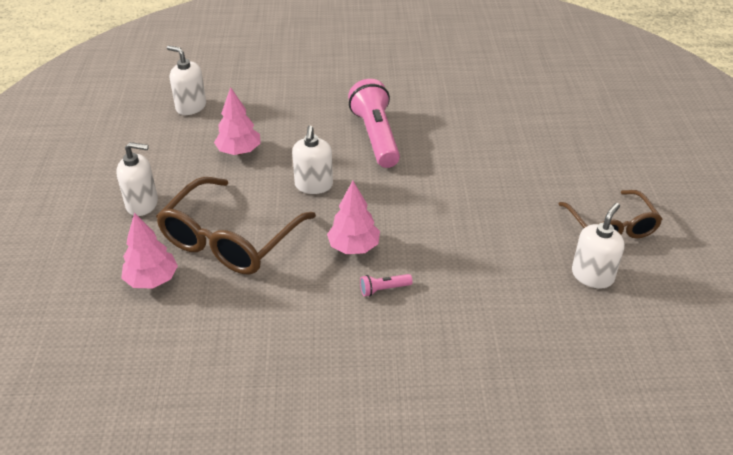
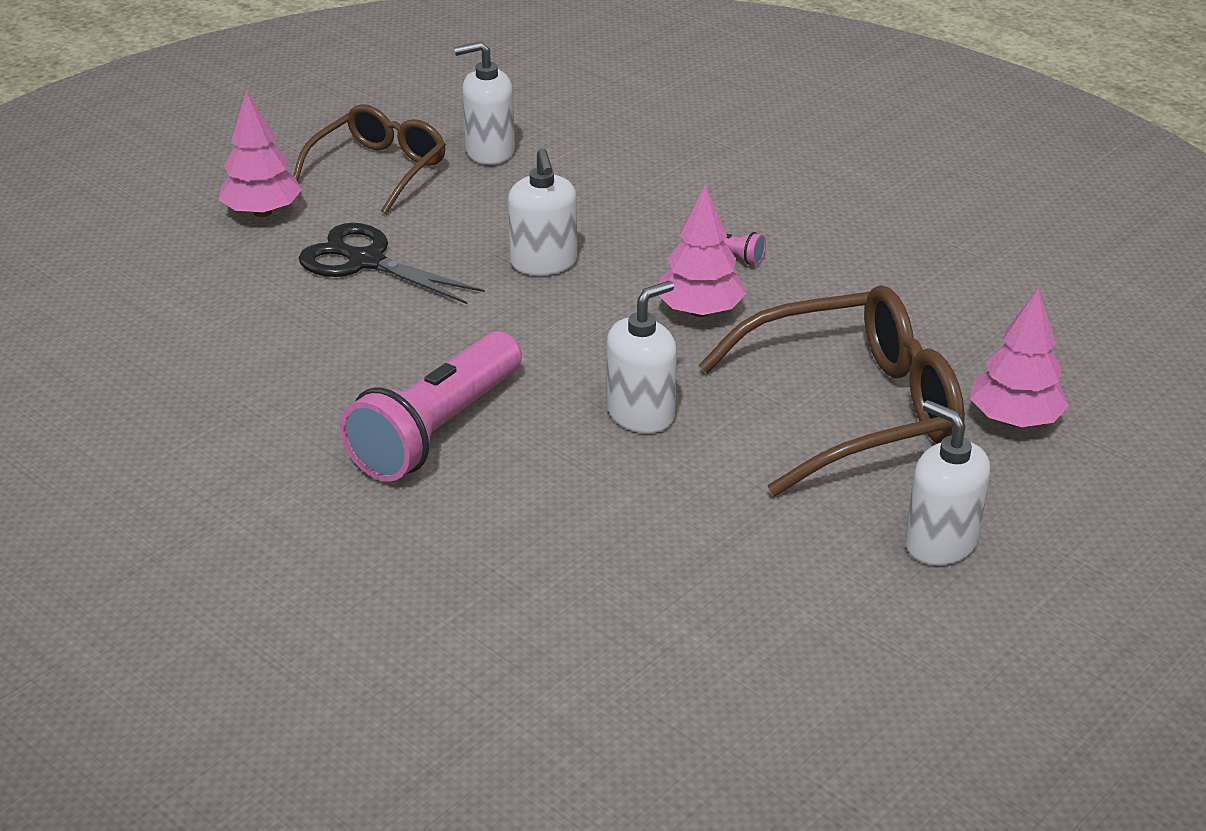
camera: 135 degrees left, 5 degrees down
(191, 107) = (660, 708): white soap dispenser -> white soap dispenser (544, 263)
(239, 151) = (683, 542): pink tree -> pink tree (262, 212)
(521, 179) = (366, 261): none -> black scissors

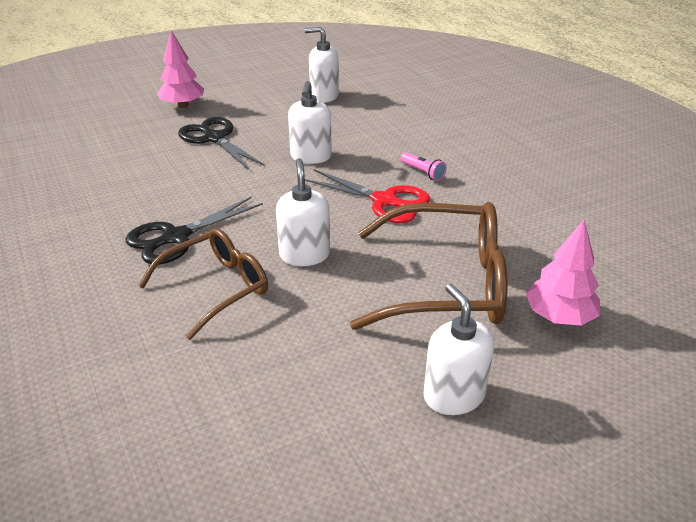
camera: 20 degrees right, 0 degrees up
(379, 170) = (258, 95): brown glasses -> brown glasses (216, 288)
(436, 430) = (176, 237): pink flashlight -> black scissors
(641, 414) = (304, 255): white soap dispenser -> white soap dispenser turned 75 degrees counterclockwise
(700, 311) = (384, 201): pink tree -> red scissors

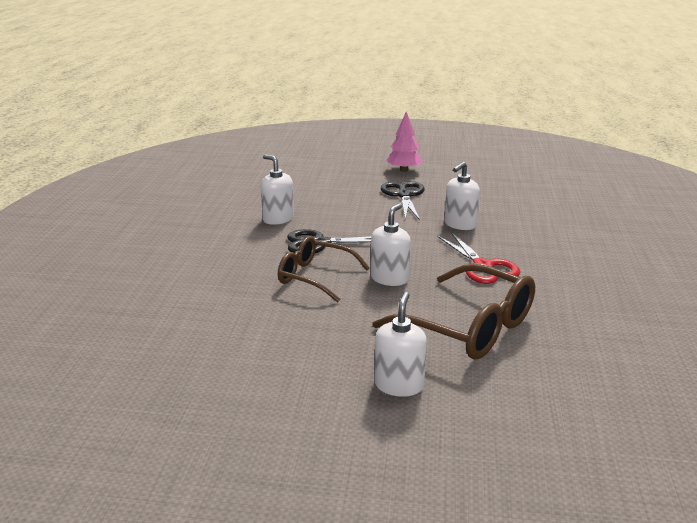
camera: 35 degrees right, 10 degrees down
(216, 288) = (315, 277): brown glasses -> brown glasses turned 150 degrees counterclockwise
(324, 96) = (515, 189): white soap dispenser -> white soap dispenser (278, 219)
(423, 172) = (535, 258): pink flashlight -> none
(559, 316) = (532, 376): pink tree -> none

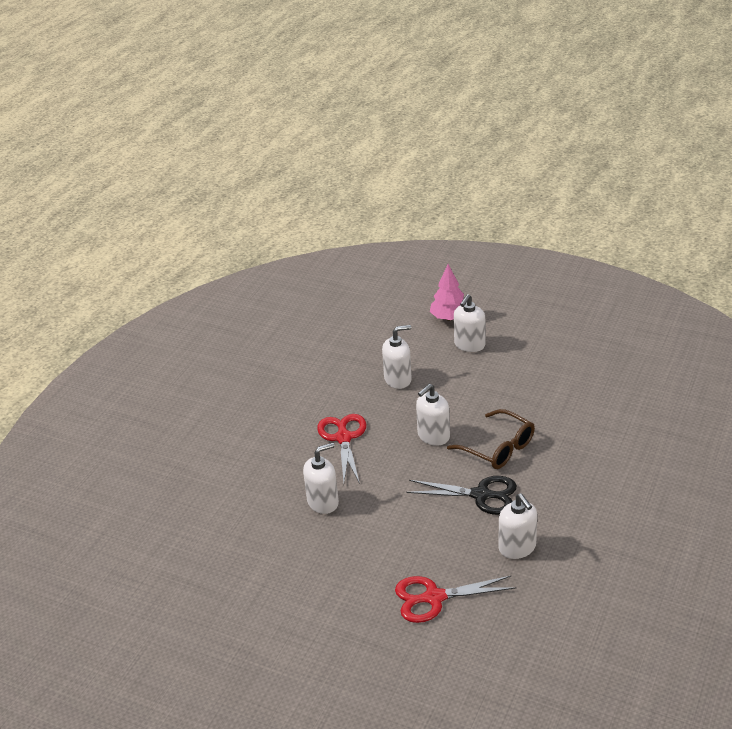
camera: 160 degrees left, 10 degrees up
(334, 192) = (434, 597): none -> red scissors
(404, 170) = (317, 640): pink tree -> pink tree (449, 318)
(404, 195) = (351, 572): black scissors -> none
(469, 327) = (398, 379): brown glasses -> white soap dispenser

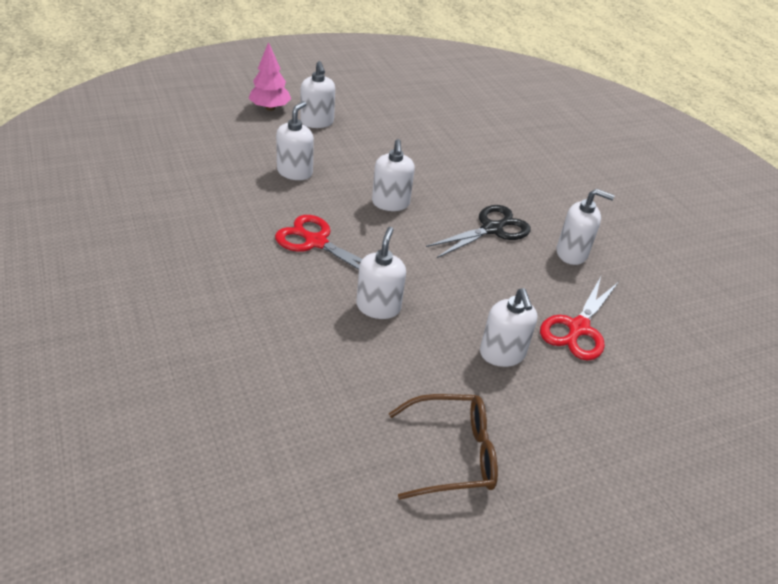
camera: 55 degrees left, 5 degrees up
(356, 578) = (502, 354): none -> white soap dispenser
(498, 448) = (452, 188): brown glasses -> brown glasses (452, 454)

